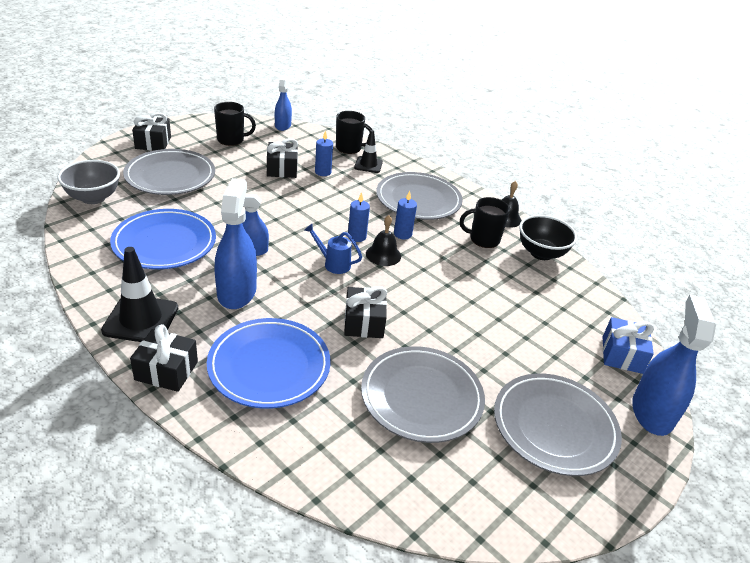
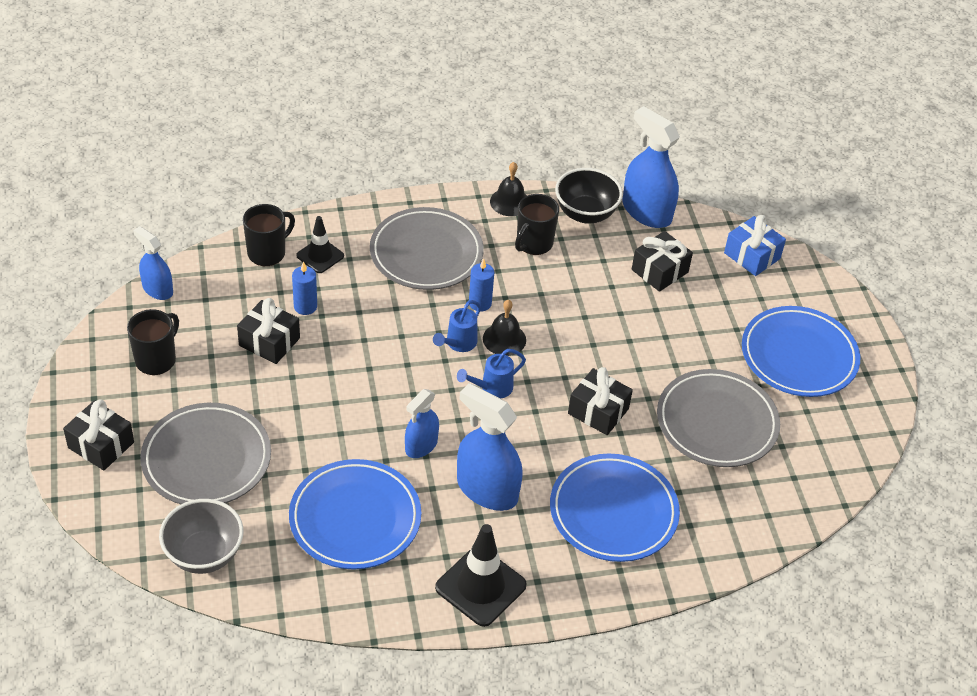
camera: 55 degrees left, 10 degrees up
(166, 371) = (571, 592): black gift -> black gift (659, 271)
(357, 237) = (458, 344): blue candle -> blue watering can
(554, 427) = (799, 356): grey plate -> blue plate
(652, 412) = (821, 284): blue spray bottle -> blue spray bottle (646, 212)

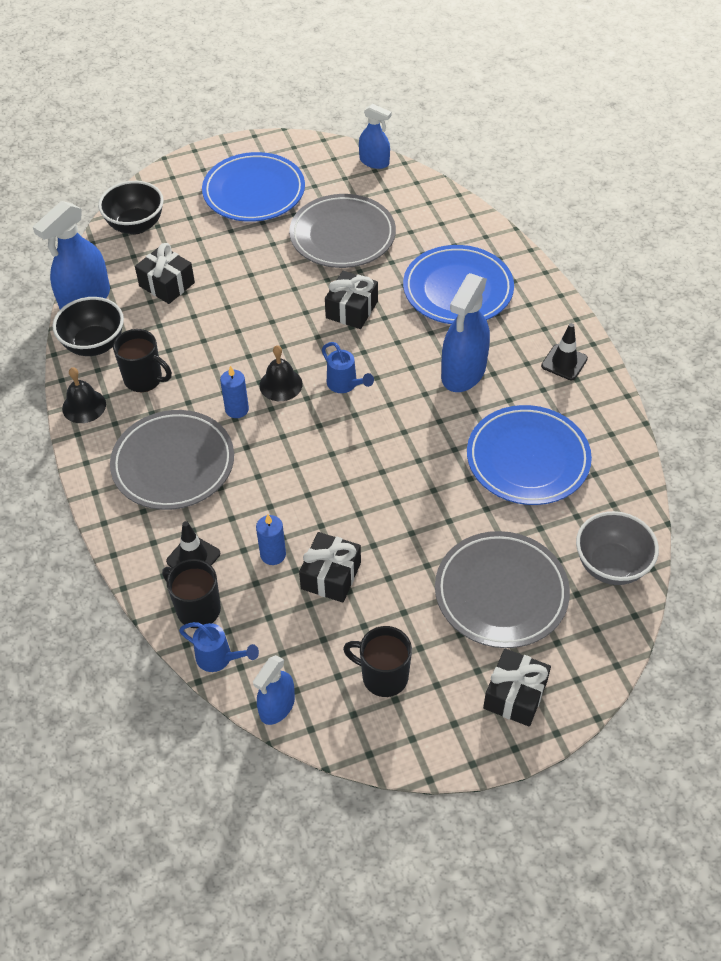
camera: 95 degrees left, 5 degrees up
(421, 445) = (429, 426): blue spray bottle -> blue spray bottle (374, 162)
(458, 344) = (295, 418): blue watering can -> blue watering can (219, 658)
(480, 586) = (564, 362): black traffic cone -> black traffic cone, size x0.61
(752, 256) = (136, 225): blue gift -> black bowl

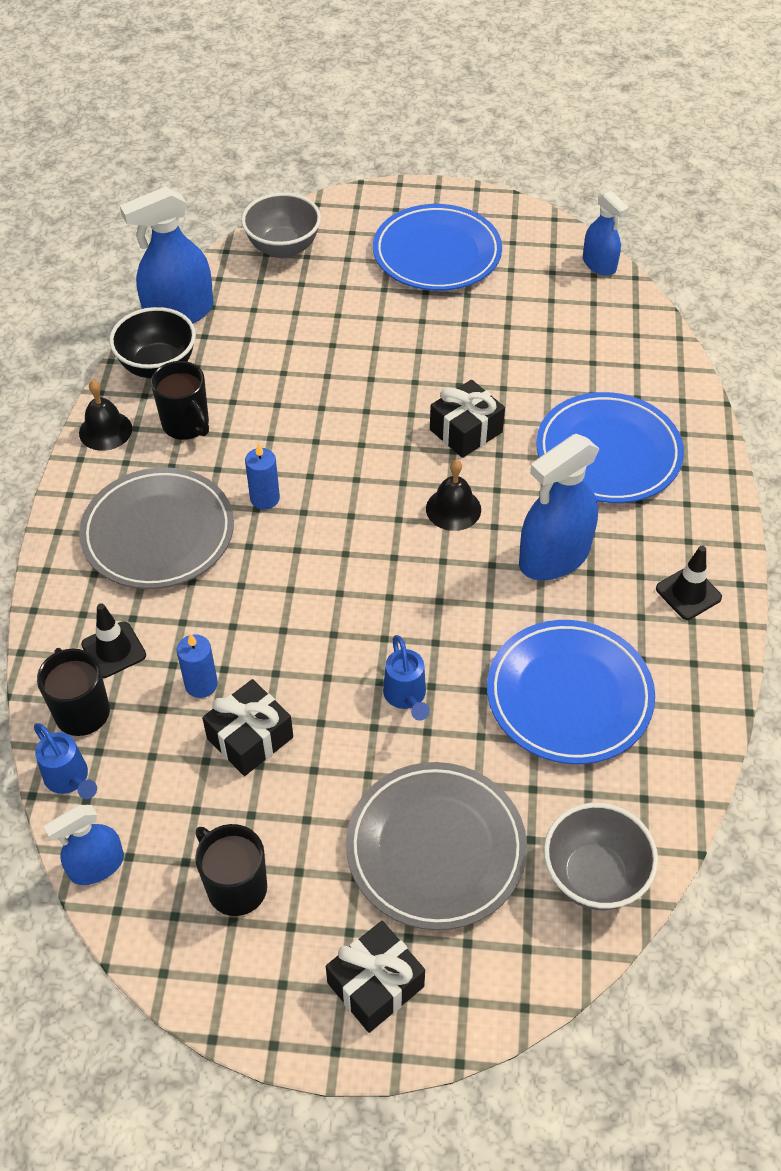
camera: 25 degrees right, 0 degrees up
(136, 225) = (283, 248): black bowl -> grey bowl
(167, 284) = (276, 326): black gift -> none
(281, 384) = (331, 488): black bell -> black bell (453, 509)
(342, 236) = (508, 339): grey plate -> none
(345, 385) = (404, 518): blue watering can -> blue watering can (406, 697)

